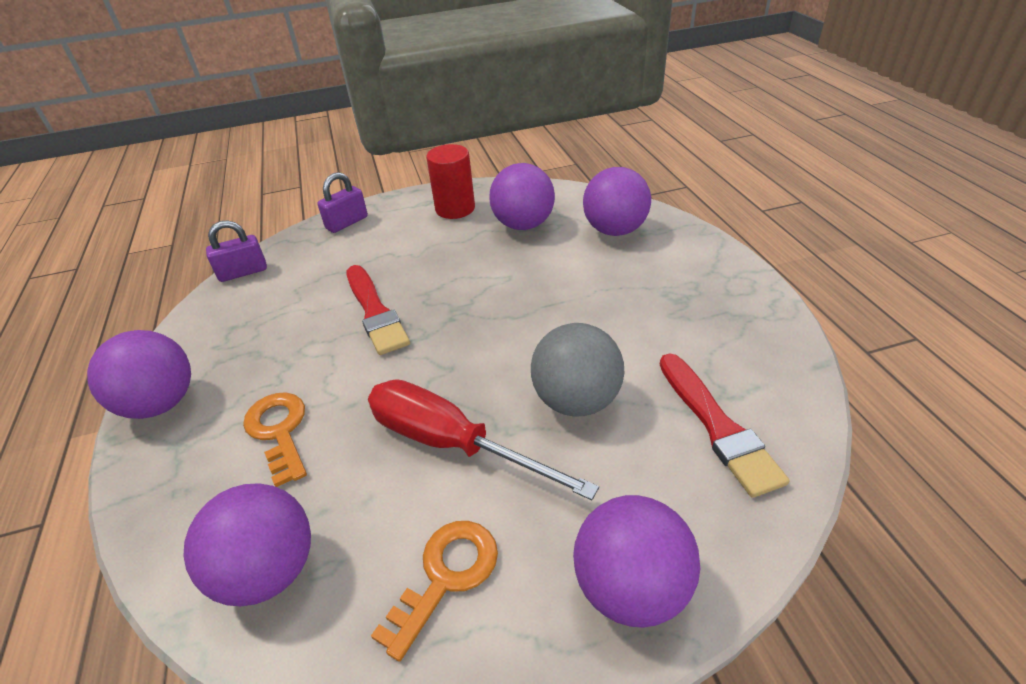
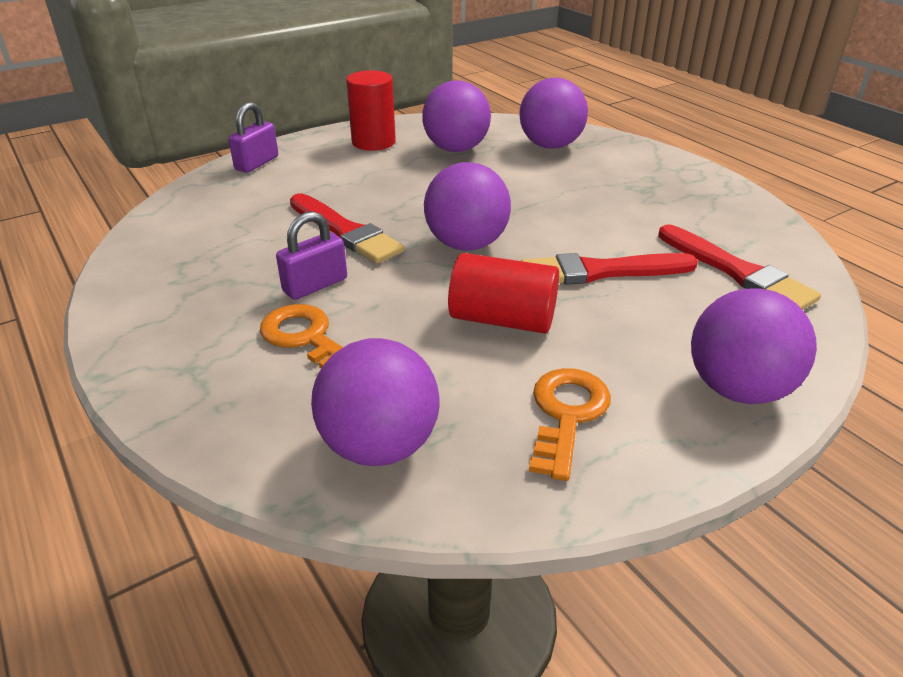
camera: 20 degrees left, 5 degrees down
(161, 403) = (141, 337): purple ball -> purple ball (466, 244)
(243, 272) = (159, 215): purple padlock -> purple padlock (315, 285)
(452, 443) = (502, 319): red screwdriver -> red cylinder
(576, 400) = (600, 271): grey ball -> red brush

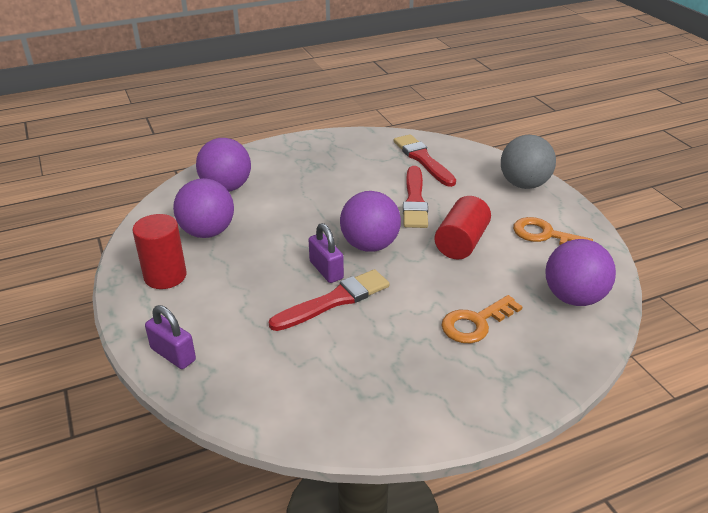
camera: 80 degrees left, 0 degrees up
(315, 285) = (410, 318): purple padlock -> purple padlock (326, 270)
(736, 271) = (423, 159): red brush -> red brush turned 90 degrees counterclockwise
(737, 389) = (524, 184): purple ball -> grey ball

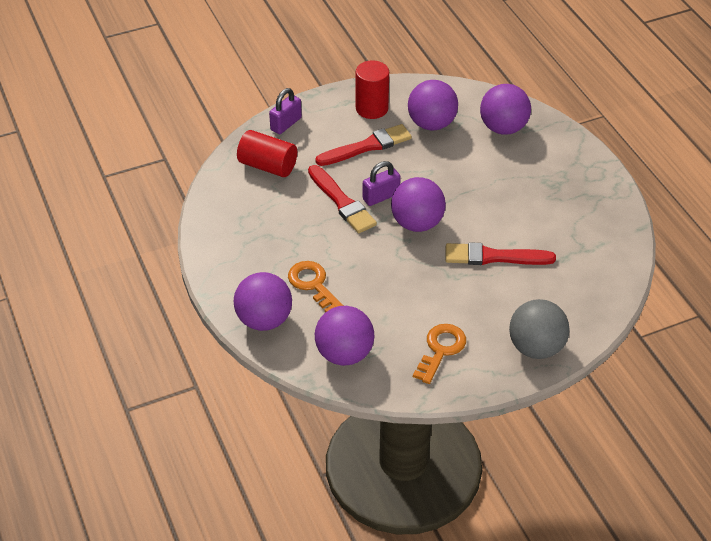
camera: 90 degrees right, 10 degrees up
(423, 159) = (579, 268): red brush -> red brush (367, 146)
(461, 243) = (424, 285): red cylinder -> red cylinder (268, 166)
(544, 364) = (264, 320): none -> purple ball

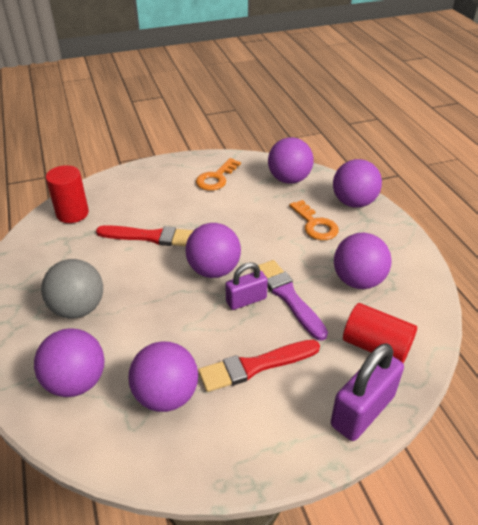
camera: 175 degrees left, 5 degrees down
(274, 221) = (358, 281): none -> purple ball
(286, 124) = (362, 410): purple padlock -> purple padlock, size x1.60
(342, 202) = (288, 297): red brush -> purple brush
(372, 108) = (243, 430): red cylinder -> red cylinder (72, 213)
(536, 347) = (145, 176): grey ball -> grey ball (78, 308)

